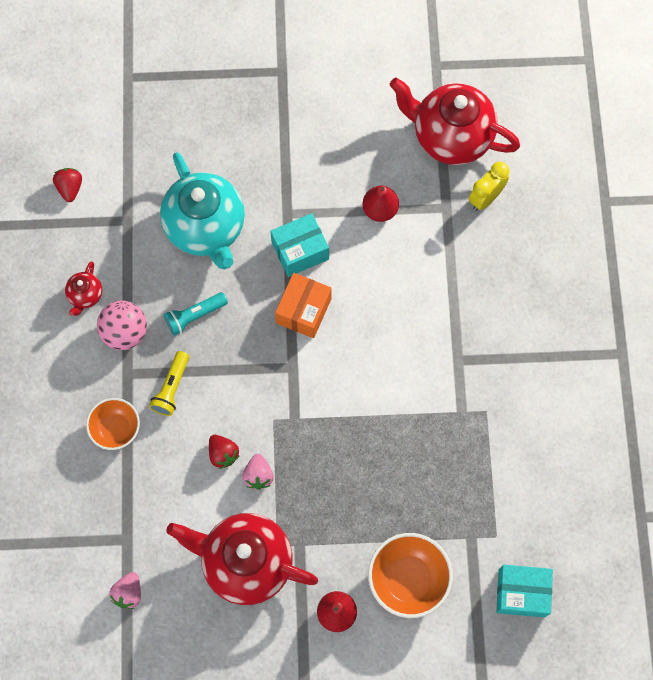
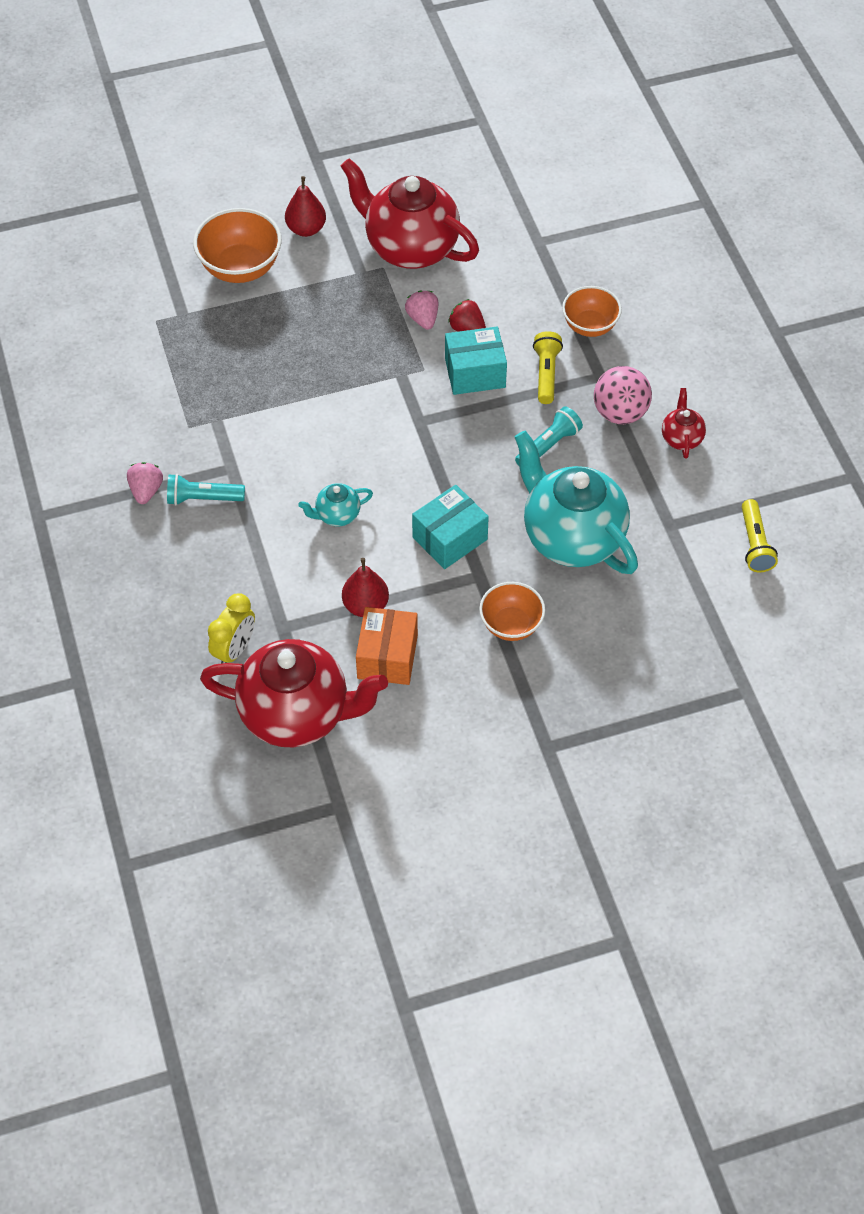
camera: 165 degrees right, 15 degrees down
(70, 188) = (754, 544): red strawberry -> yellow flashlight
(128, 593) = (518, 203): pink strawberry -> pink strawberry (146, 491)
(246, 563) = (410, 248): red teapot -> red teapot turned 150 degrees counterclockwise
(276, 168) = (511, 625): none -> orange bowl
(303, 311) = (425, 478): orange box -> orange box (387, 657)
(382, 294) = (337, 515): none -> turquoise teapot
(486, 336) = (203, 498): none -> turquoise flashlight
(521, 593) = (120, 281): turquoise box -> turquoise box (475, 373)

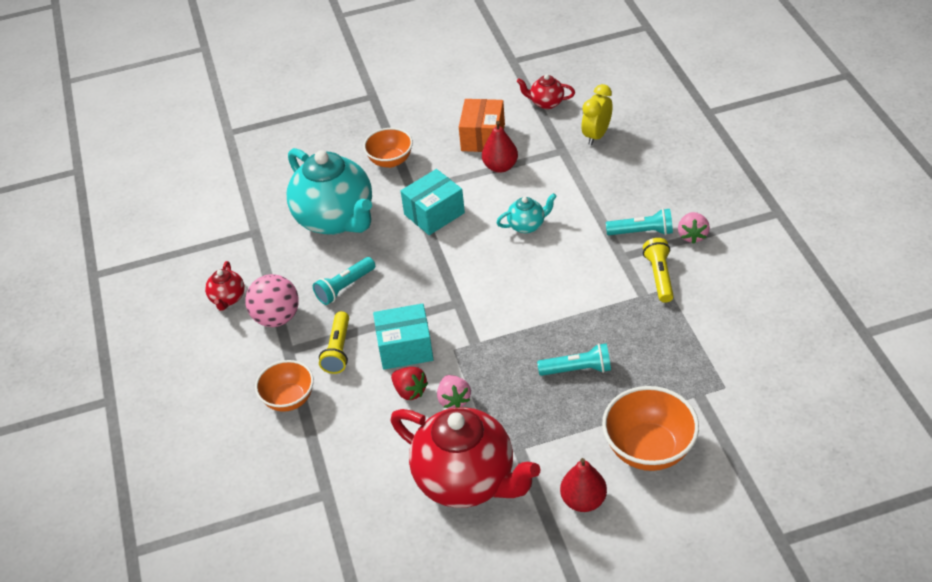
camera: 175 degrees left, 10 degrees down
(296, 714) = (546, 103): red teapot -> red teapot, size x0.44
(297, 343) = (577, 369): none -> turquoise flashlight
(754, 544) = (192, 222): yellow flashlight -> yellow flashlight (659, 276)

